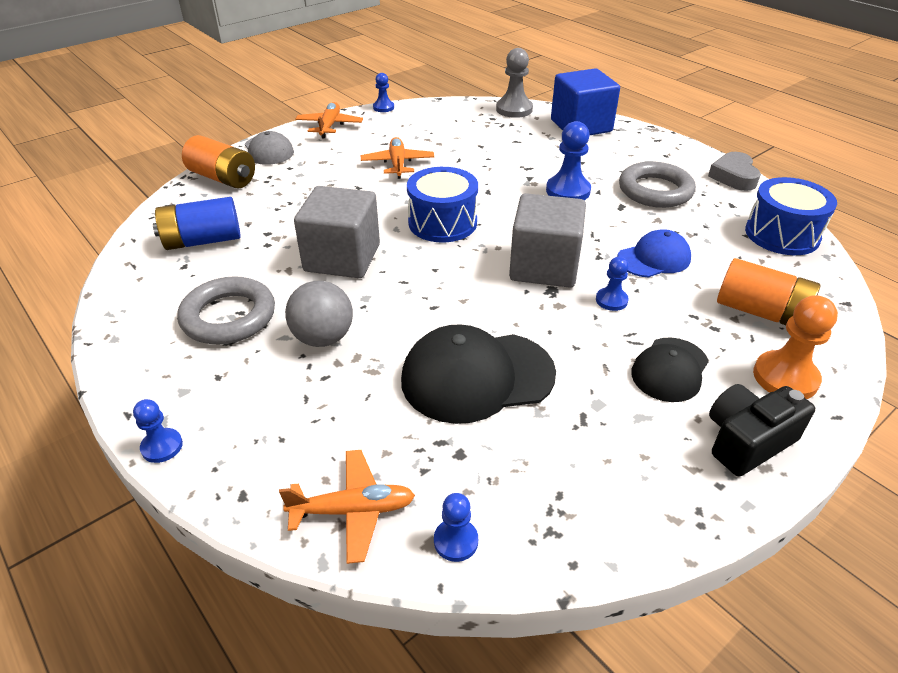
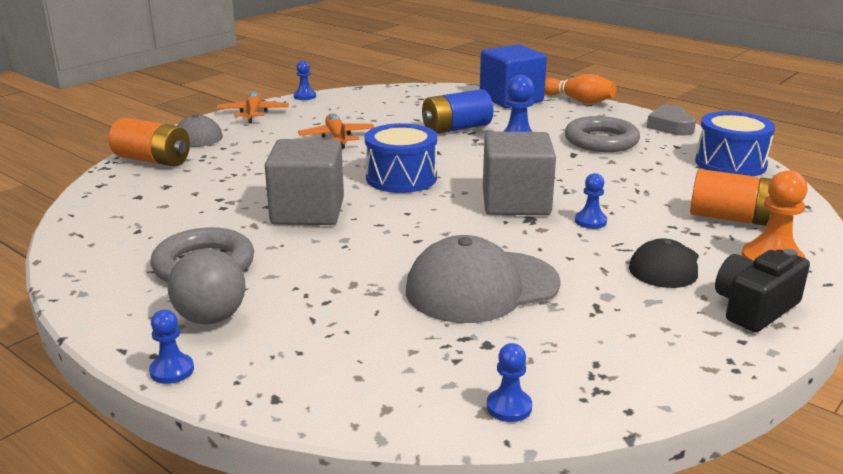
camera: 10 degrees left, 15 degrees down
(203, 241) = (151, 209): blue battery -> blue battery (456, 128)
(323, 338) = (312, 272): grey ball -> grey ball (211, 318)
(353, 510) = (396, 396): orange plane -> none
(477, 376) = (481, 287): black cap -> grey cap
(514, 109) = (440, 90): grey pawn -> none
(648, 133) = (578, 100): none -> orange bowling pin
(654, 258) = (619, 189): blue cap -> none

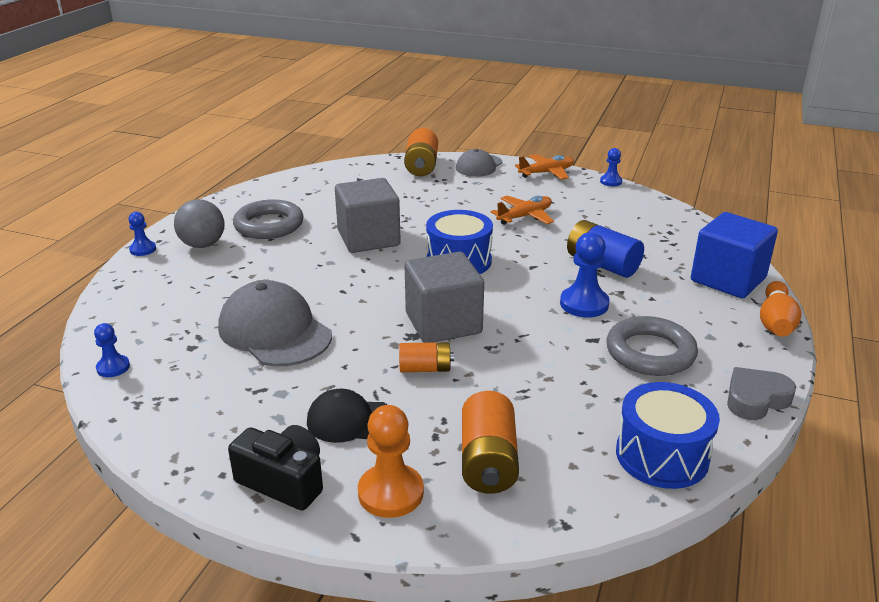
camera: 70 degrees right, 5 degrees up
(590, 221) = (425, 368): blue pawn -> orange battery

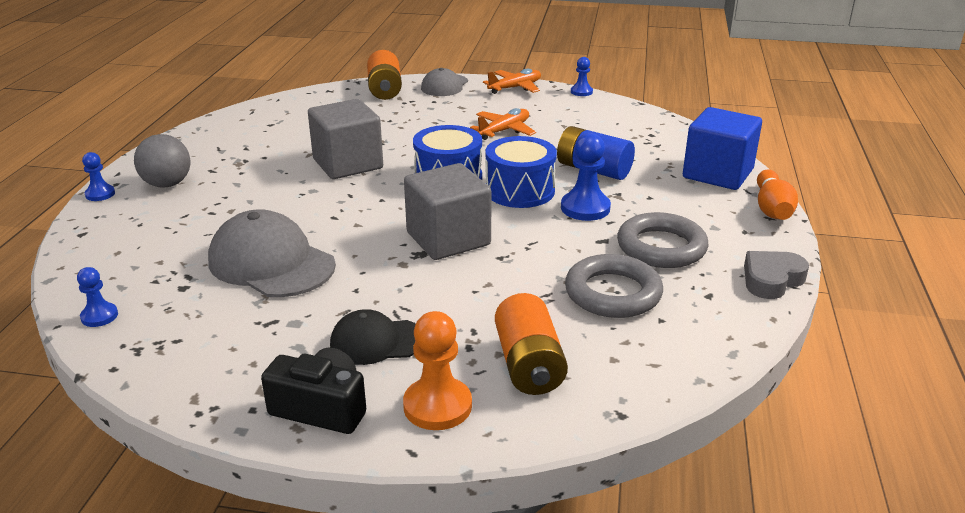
camera: 10 degrees left, 0 degrees up
(269, 225) = (236, 159): grey ring -> grey ring (613, 293)
(425, 368) = (441, 284): orange battery -> none
(662, 455) = (697, 340): blue drum -> blue drum (520, 191)

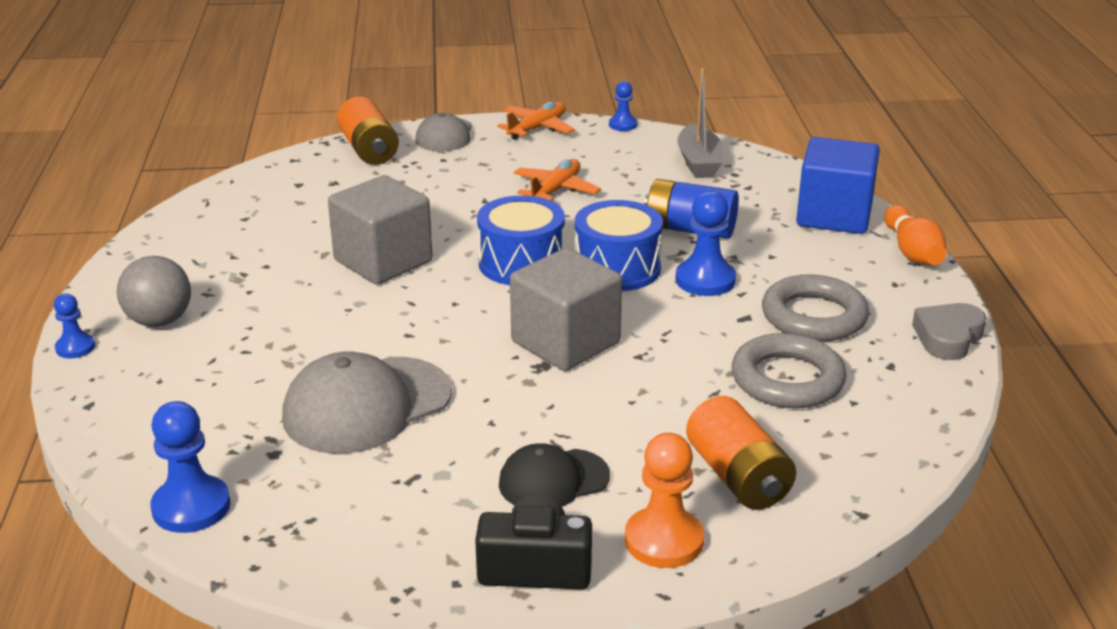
camera: 15 degrees left, 0 degrees up
(99, 316) = (191, 507): blue pawn -> blue pawn, size x1.72
(271, 263) = (367, 405): grey cap -> grey cap turned 60 degrees counterclockwise
(626, 123) = (699, 162): none -> grey boat

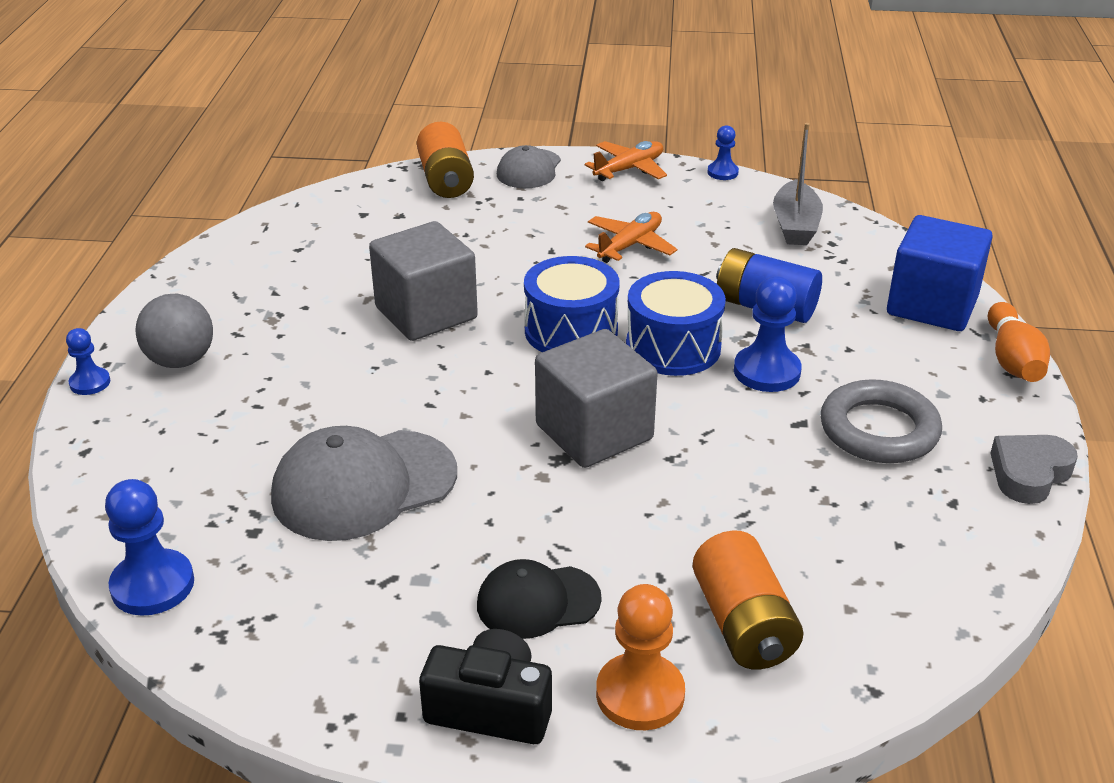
camera: 10 degrees right, 5 degrees up
(787, 379) = (829, 506): grey ring -> none

